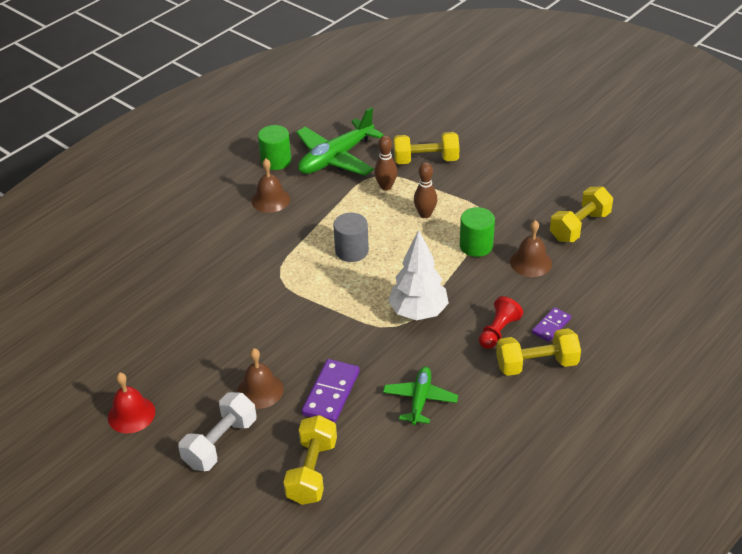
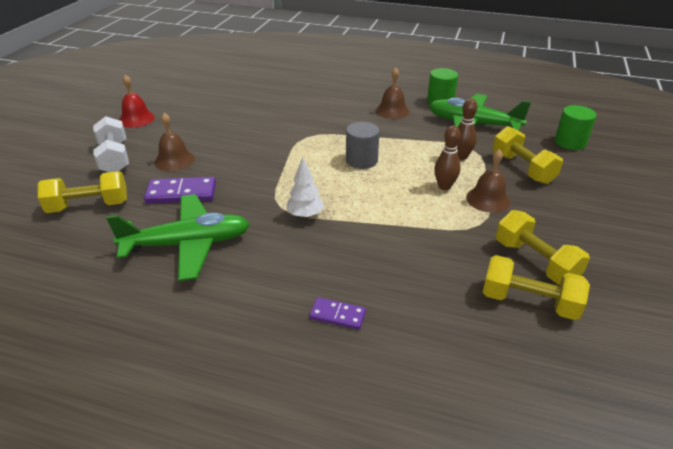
camera: 65 degrees right, 5 degrees down
(220, 443) = (114, 158): white dumbbell -> white dumbbell turned 60 degrees clockwise
(418, 312) = (305, 215): white tree -> white tree, size x0.61
(420, 400) = (188, 244): green plane -> green plane, size x1.71
(476, 245) = (426, 228): green cylinder -> green cylinder (570, 142)
(498, 331) = (307, 274): red pawn -> none
(531, 262) = (432, 274): brown bell -> brown bell (488, 199)
(536, 364) = (269, 317): yellow dumbbell -> yellow dumbbell (535, 261)

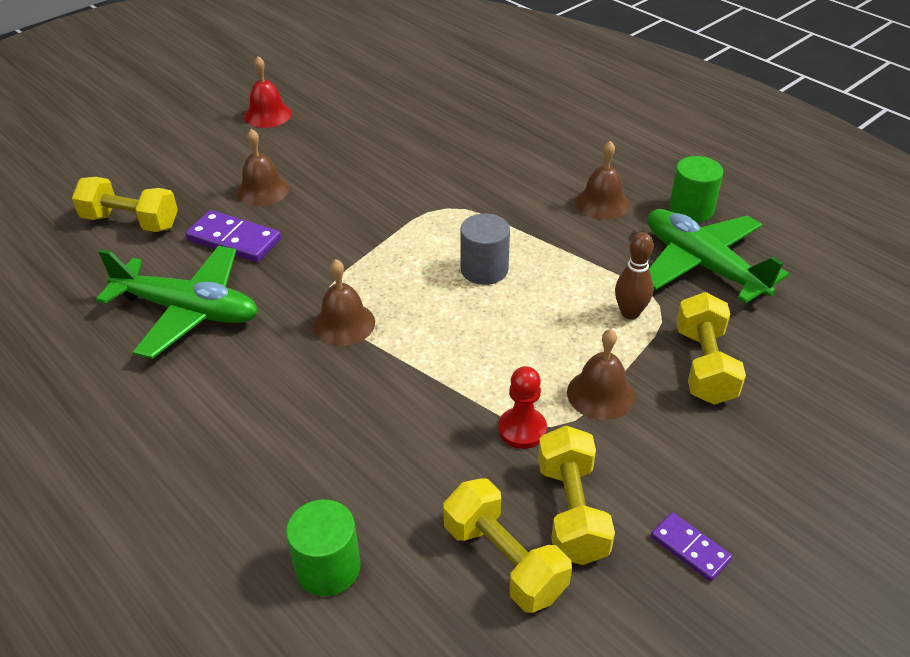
camera: 30 degrees right, 5 degrees up
(114, 158) = (202, 165): white dumbbell -> none
(305, 215) = (344, 323): white tree -> brown bell
(337, 315) = (266, 469): purple domino -> purple domino (690, 548)
(444, 186) = (558, 351): brown bowling pin -> none
(467, 232) = (522, 429): none -> red pawn
(570, 142) = (832, 350): green cylinder -> green cylinder (328, 568)

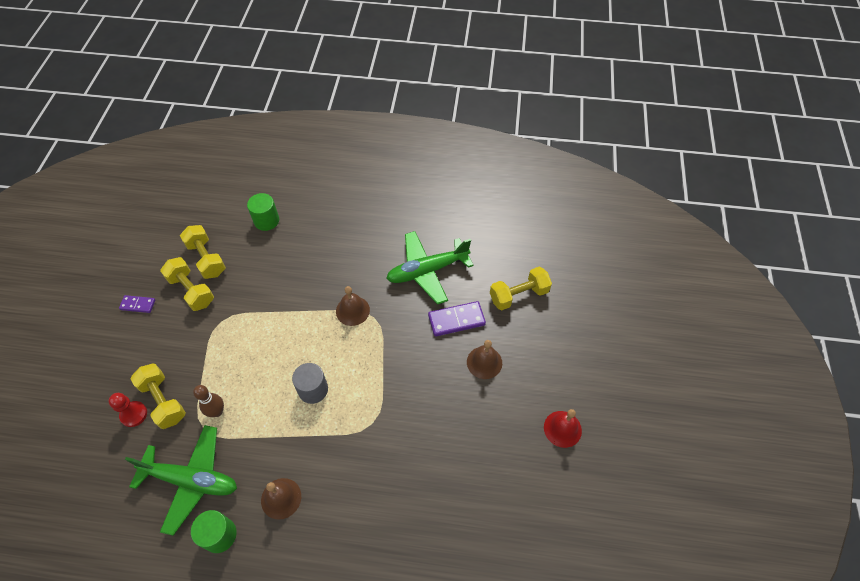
camera: 140 degrees right, 15 degrees up
(504, 561) = (206, 259): yellow dumbbell -> yellow dumbbell turned 45 degrees clockwise
(522, 429) = (232, 311): red pawn -> red pawn (134, 414)
(600, 394) = (207, 351): brown bell -> none

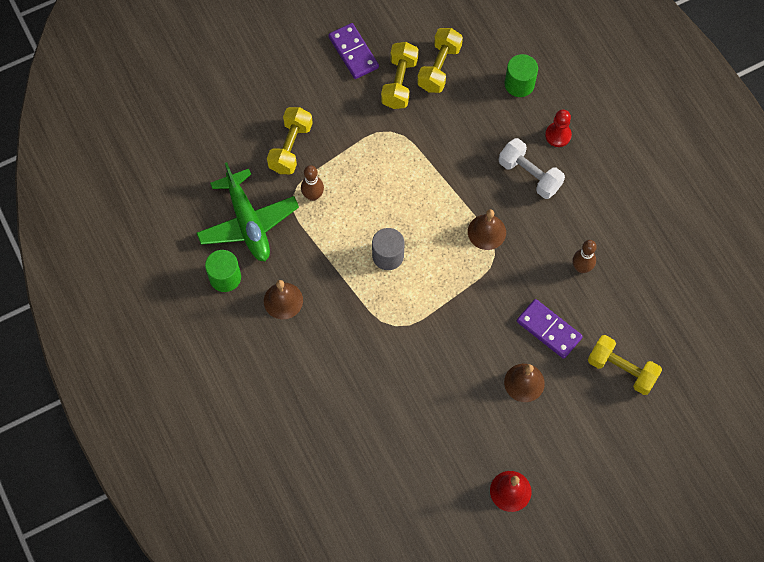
camera: 55 degrees right, 10 degrees up
(134, 414) = (264, 135): red pawn -> red pawn (558, 135)
(138, 305) = (353, 52): purple domino -> purple domino, size x1.65
(335, 257) = (529, 175): none -> white dumbbell
(427, 271) = (581, 268): green plane -> brown bowling pin

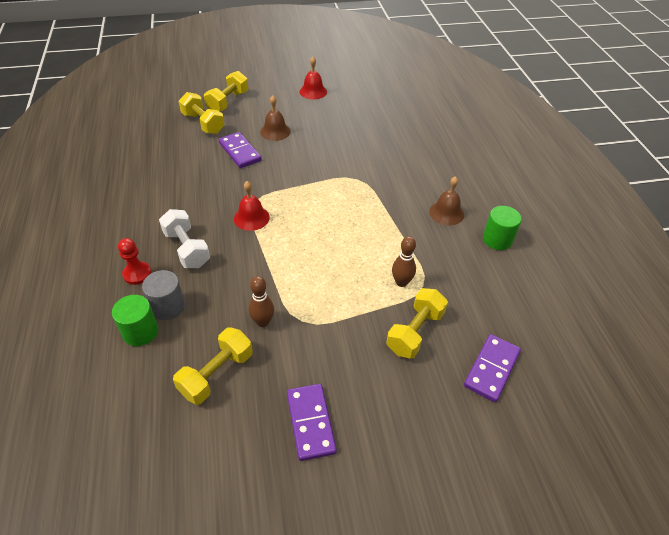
camera: 165 degrees left, 20 degrees down
(221, 131) = (491, 369): none -> purple domino
(248, 222) = (471, 275): green plane -> none
(388, 256) = (345, 221): grey cylinder -> grey cylinder (168, 306)
(399, 83) = (270, 369): yellow dumbbell -> yellow dumbbell (228, 102)
(486, 232) = (251, 218): brown bell -> red bell
(581, 268) = (189, 179): brown bowling pin -> brown bowling pin (263, 322)

